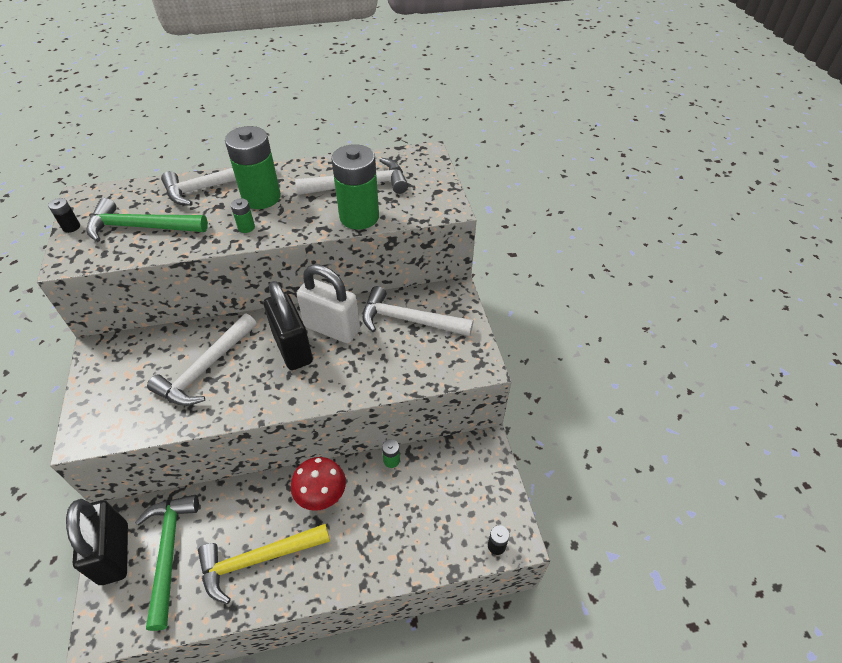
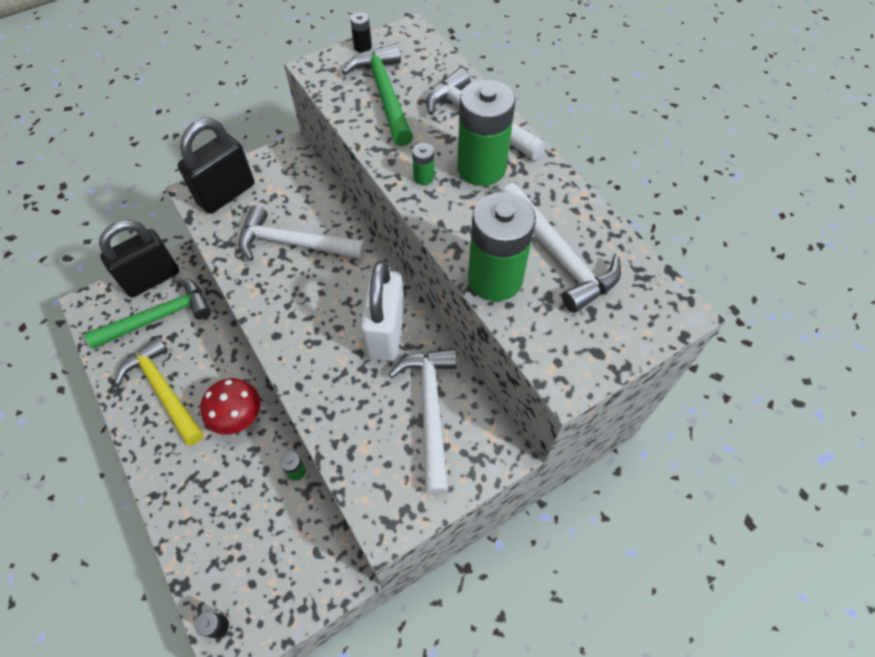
camera: 70 degrees right, 10 degrees up
(293, 348) = (344, 306): black padlock -> black padlock (226, 194)

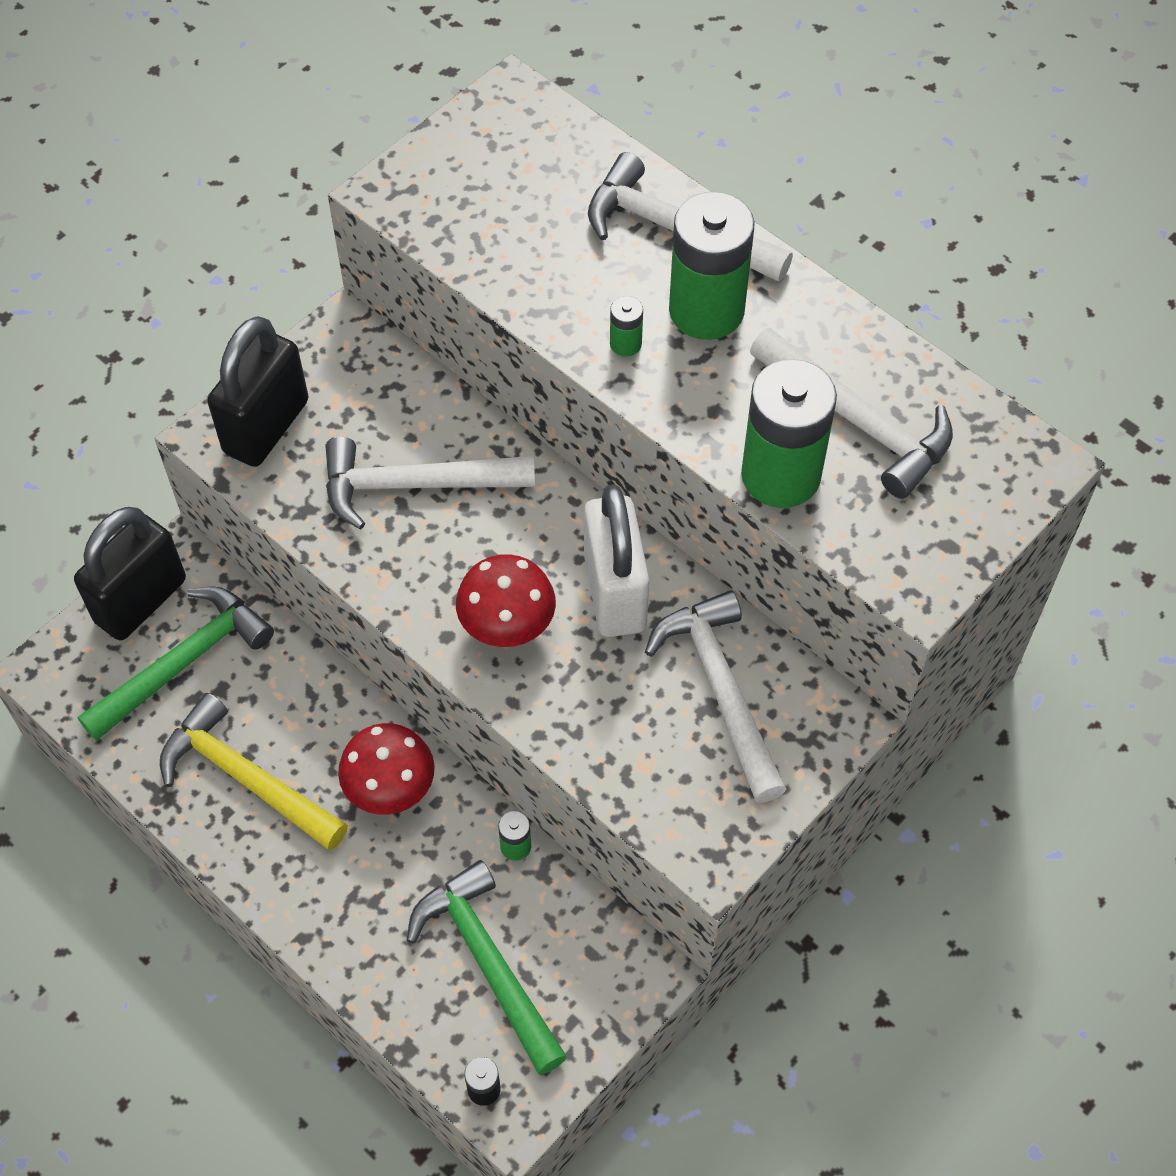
camera: 15 degrees left, 0 degrees up
(313, 338) = (507, 627): none -> red mushroom
(362, 47) = (445, 138): black battery -> none
(384, 94) = (514, 217): green hammer -> green hammer (488, 963)

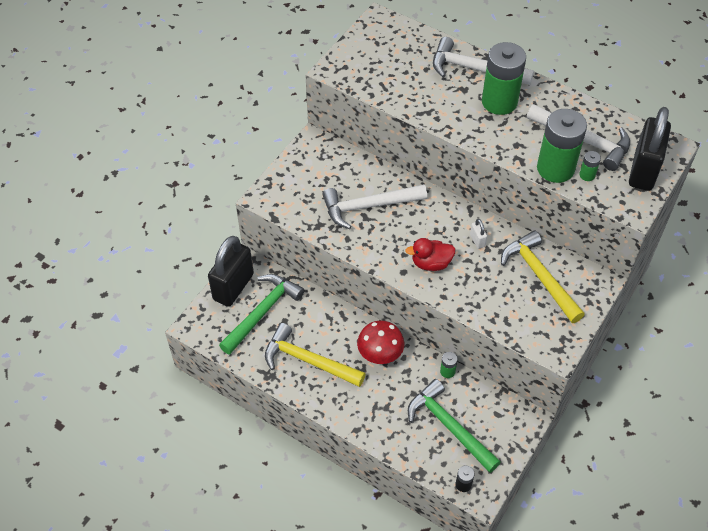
camera: 10 degrees left, 5 degrees down
(266, 427) = (289, 190): black padlock -> black padlock (643, 171)
(507, 627) = (431, 263): red mushroom -> red duck
(615, 592) = (477, 240): white padlock -> white padlock, size x0.40
(625, 344) = (466, 121): green battery -> green battery (587, 175)
(720, 690) = (539, 276): white hammer -> yellow hammer

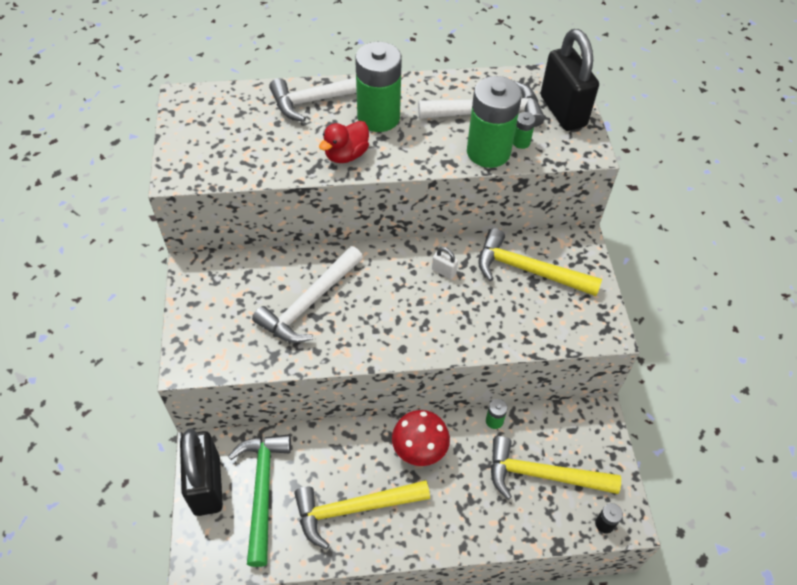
camera: 40 degrees left, 0 degrees up
(431, 263) = (421, 322): red duck -> red duck (346, 155)
(449, 426) = (542, 475): green hammer -> yellow hammer

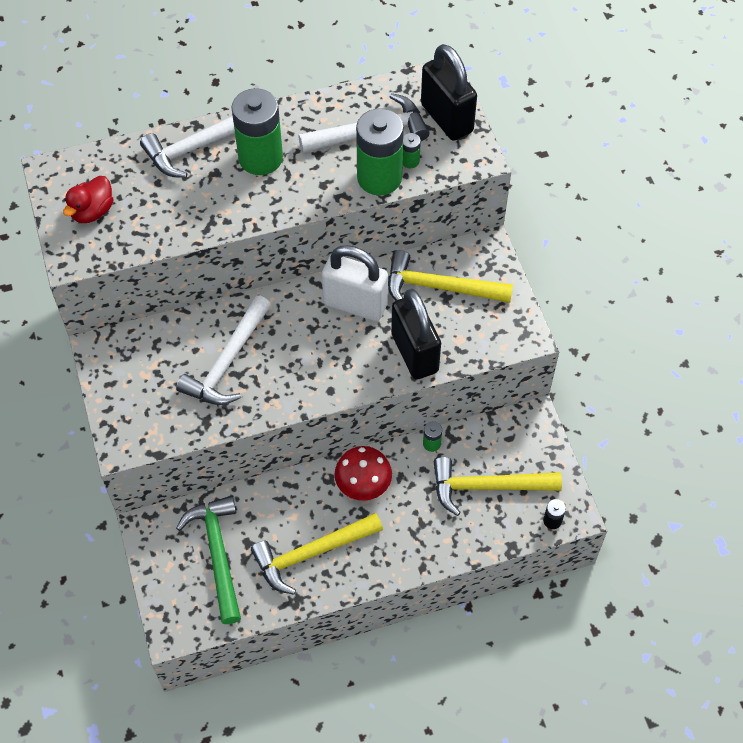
camera: 10 degrees left, 5 degrees up
(207, 485) = (161, 559): black padlock -> black padlock (414, 353)
(346, 155) = (237, 206): red duck -> red duck (92, 211)
(444, 271) = (355, 304): white padlock -> white padlock, size x2.50

